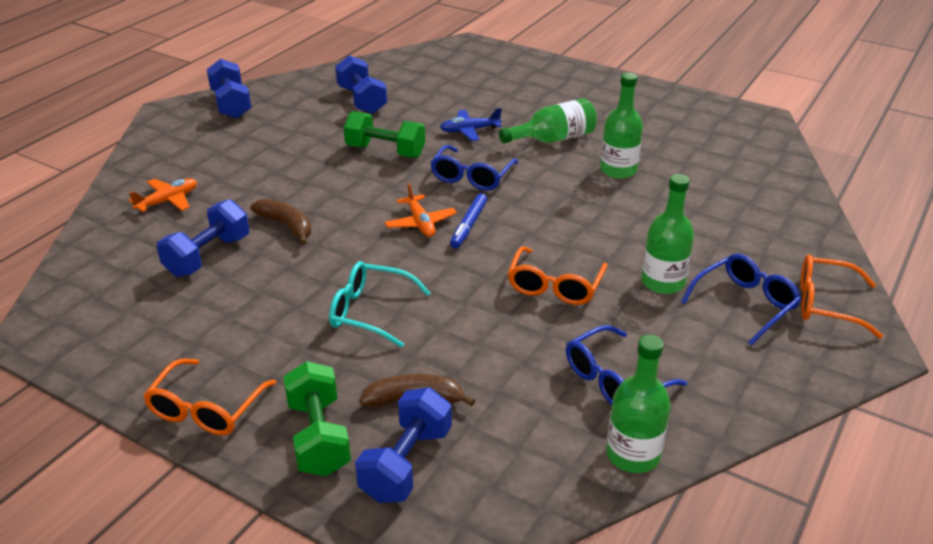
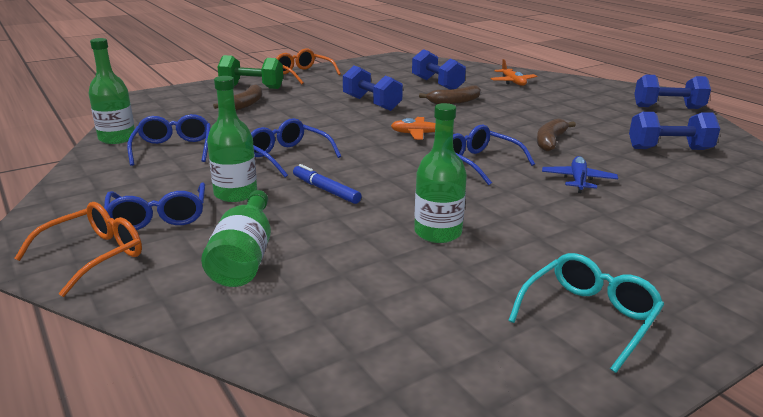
camera: 115 degrees right, 10 degrees down
(370, 312) = (333, 107): turquoise glasses -> turquoise glasses (589, 317)
(385, 151) = (550, 141): green dumbbell -> brown banana
(406, 464) = (206, 97): blue dumbbell -> blue dumbbell (371, 103)
(468, 225) = (400, 147): blue marker -> blue marker (326, 190)
(553, 139) = (536, 217): green bottle -> green bottle (244, 257)
(555, 286) = (287, 156): orange glasses -> blue glasses

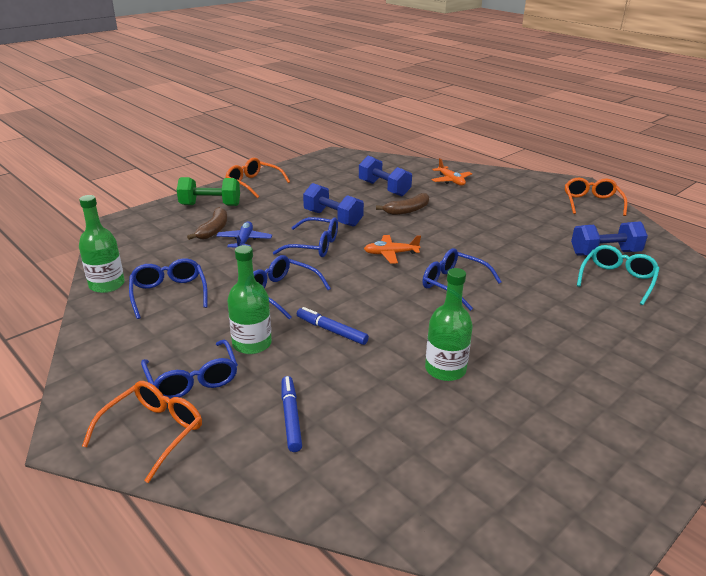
camera: 10 degrees left, 5 degrees up
(244, 257) = (291, 417): green bottle -> blue marker
(341, 123) = (314, 246): none -> blue glasses
(550, 141) = (505, 253): brown banana -> none
(578, 180) = (542, 297): blue plane -> blue plane (244, 241)
(589, 317) = (591, 444): turquoise glasses -> turquoise glasses (617, 280)
(668, 107) = (591, 203): blue dumbbell -> orange glasses

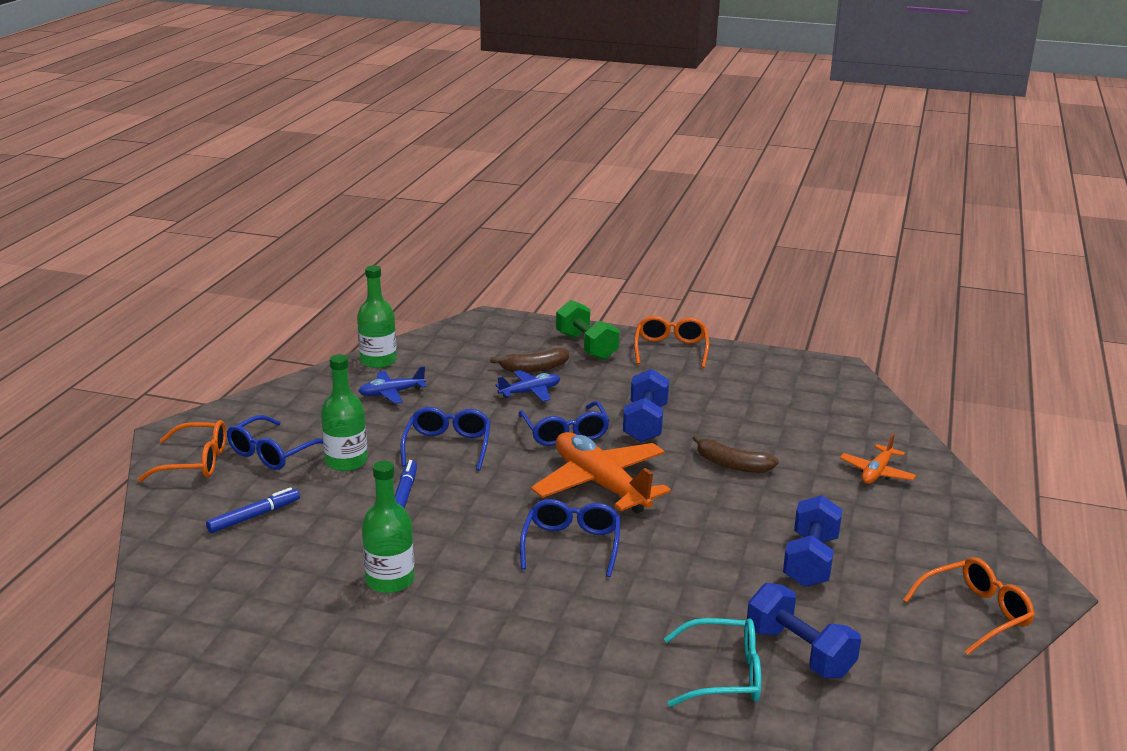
camera: 60 degrees right, 5 degrees down
(169, 293) = (391, 393): blue glasses -> blue plane
(384, 188) = (776, 431): blue dumbbell -> blue dumbbell (810, 561)
(391, 254) = (601, 484): orange plane -> orange plane, size x1.95

